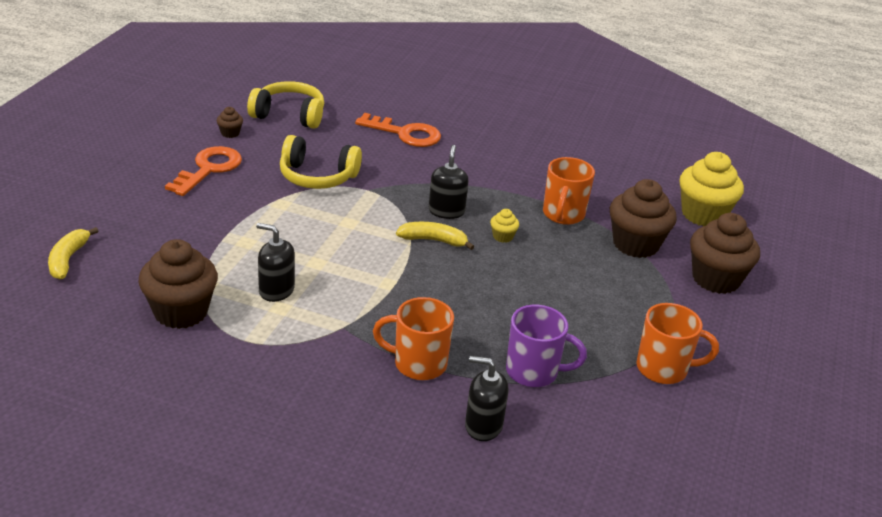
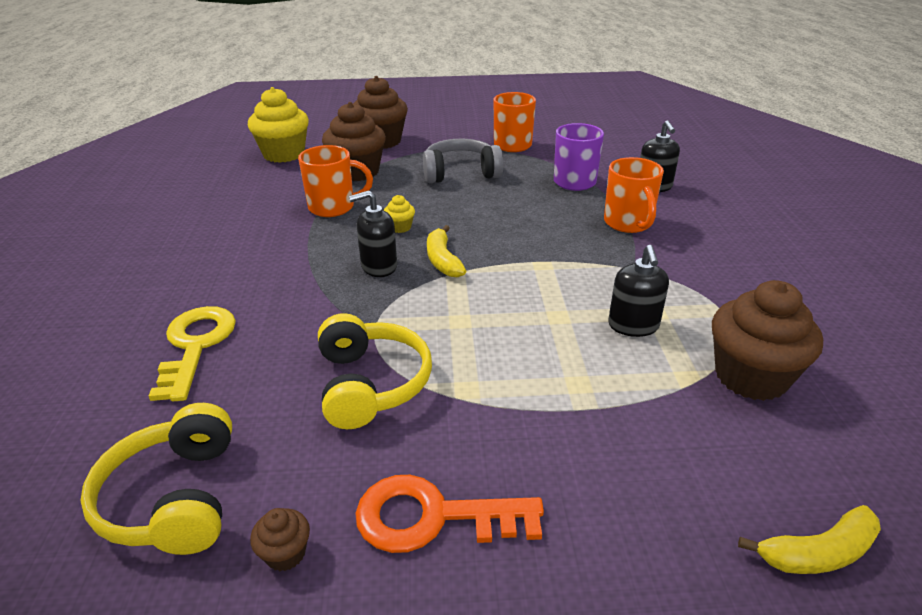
camera: 110 degrees left, 0 degrees up
(405, 134) = (196, 346): orange key -> yellow key
(599, 303) = (460, 173): none -> grey headphones

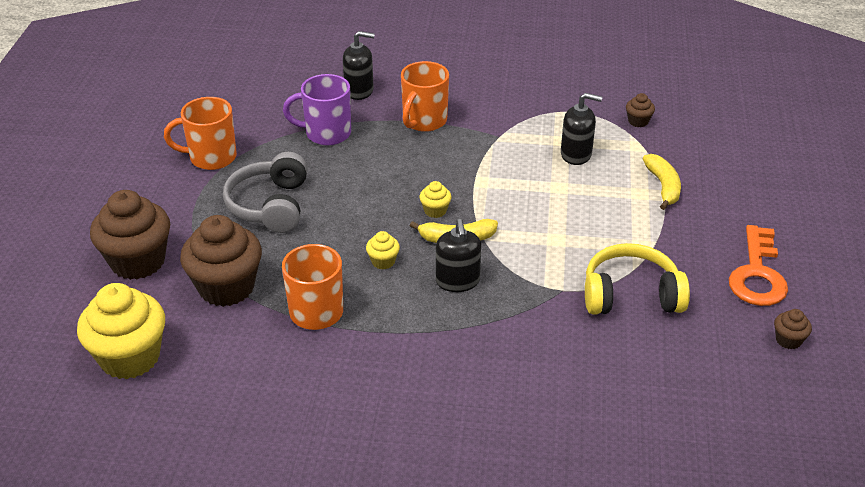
camera: 80 degrees left, 5 degrees up
(174, 498) = (746, 399): yellow headphones -> none
(196, 346) = (567, 407): yellow key -> none
(482, 244) = (435, 211): none -> yellow cupcake
(628, 223) = (424, 121): orange mug -> orange mug turned 120 degrees clockwise
(751, 377) = (638, 121): brown cupcake -> brown cupcake, size x0.44
(817, 552) = (773, 143): yellow banana -> yellow banana (663, 186)

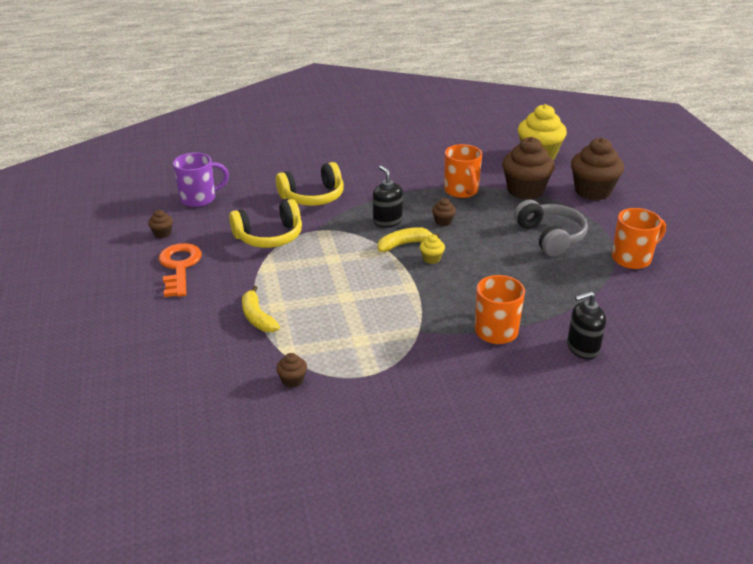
camera: 160 degrees right, 5 degrees down
(326, 133) = (568, 298): purple mug -> purple mug (199, 199)
(383, 261) = (443, 221): yellow cupcake -> brown cupcake
(547, 358) = (313, 197): none -> yellow headphones
(576, 154) = (342, 329): black soap dispenser -> none

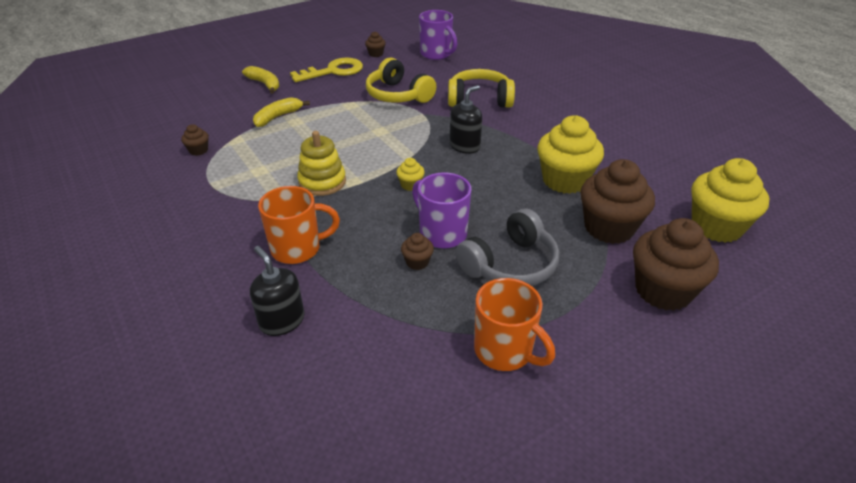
camera: 70 degrees right, 5 degrees up
(179, 267) = (333, 71): orange key -> yellow key
(313, 197) = (479, 99): yellow headphones -> yellow headphones turned 135 degrees clockwise
(402, 304) = (322, 182): none -> yellow stacking toy
(403, 244) = (427, 163): yellow banana -> yellow banana (264, 84)
(443, 221) = (488, 179): brown cupcake -> brown cupcake (417, 262)
(461, 191) = (564, 180): orange mug -> yellow cupcake
(504, 257) = (441, 233): none -> purple mug

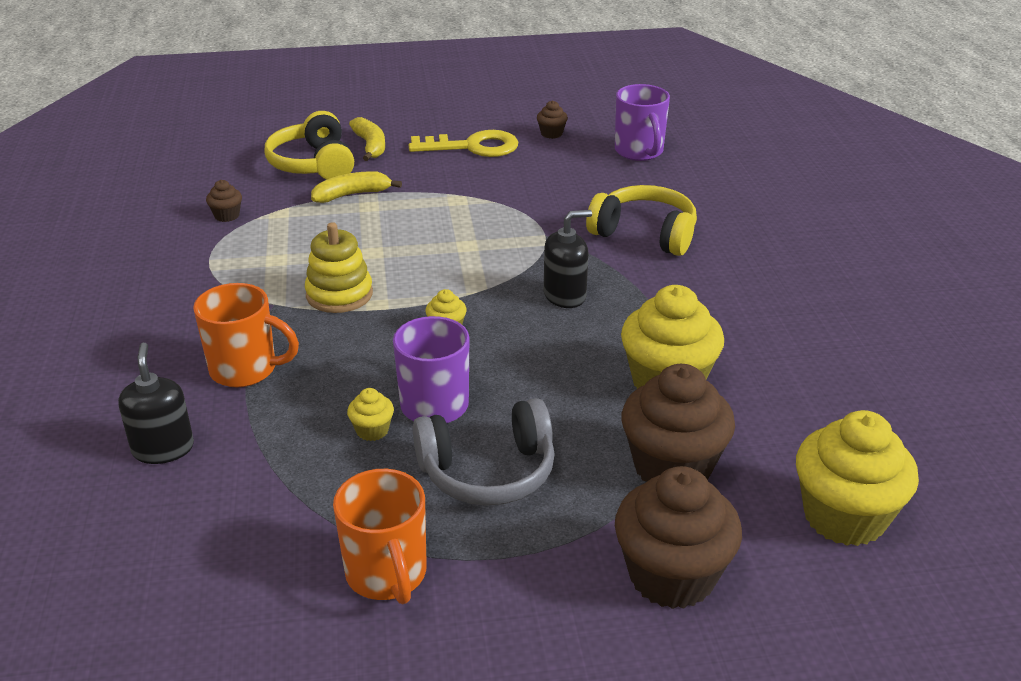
camera: 25 degrees right, 5 degrees down
(398, 95) = (533, 200): yellow headphones -> yellow headphones (313, 164)
(417, 262) = (372, 430): brown cupcake -> yellow cupcake

